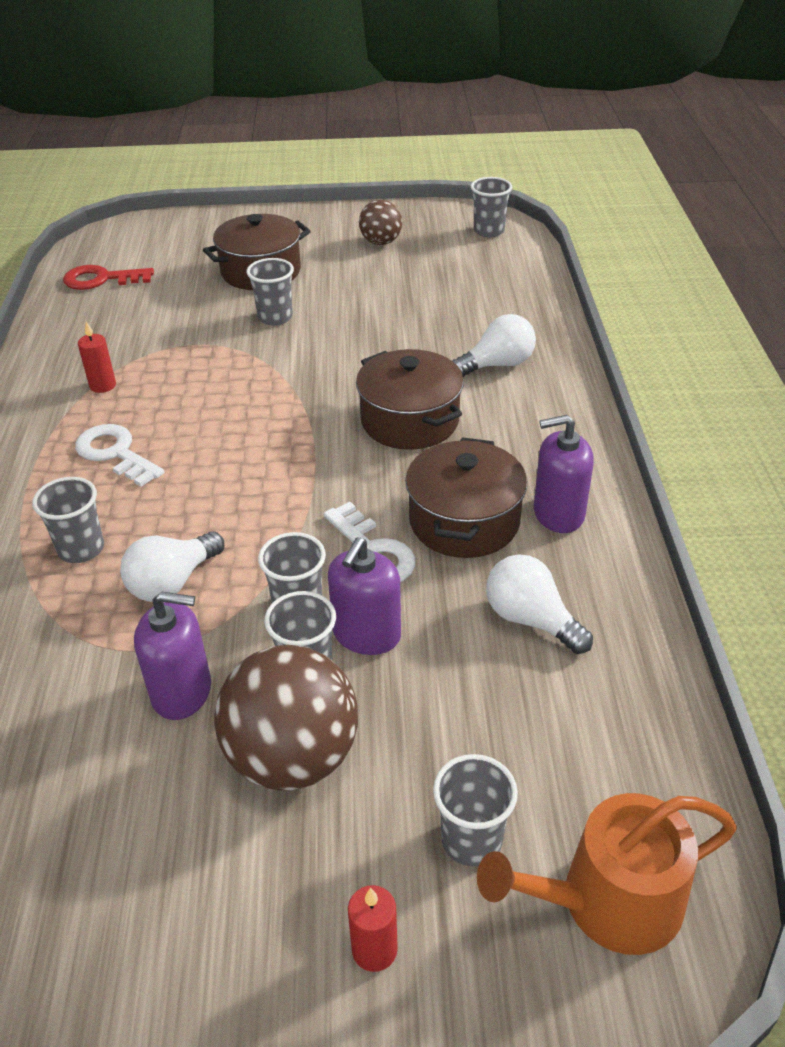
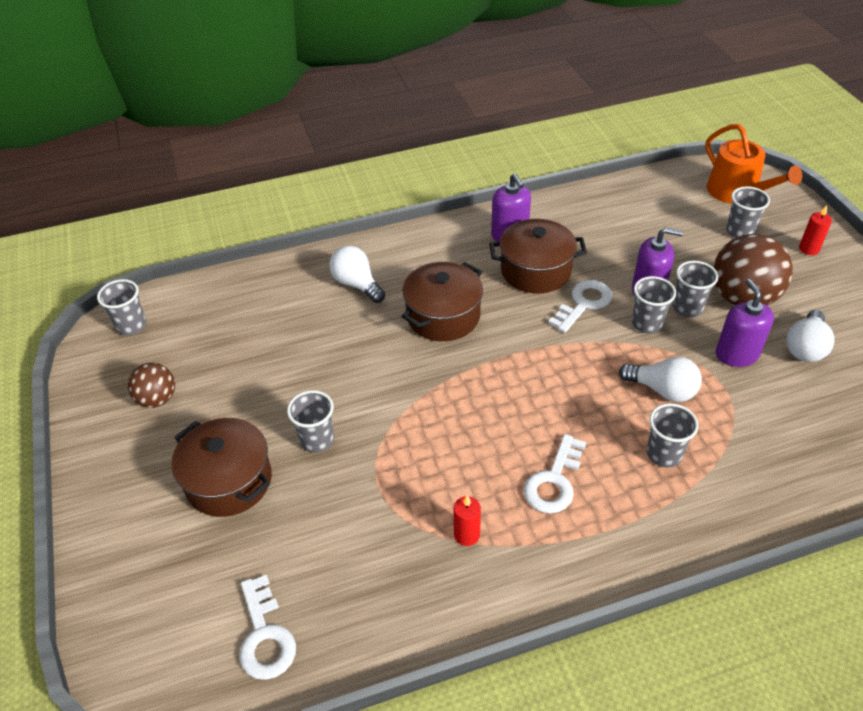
camera: 105 degrees left, 5 degrees up
(102, 279) = (265, 635): red key -> white key
(531, 619) = (599, 233): white light bulb -> white light bulb (805, 347)

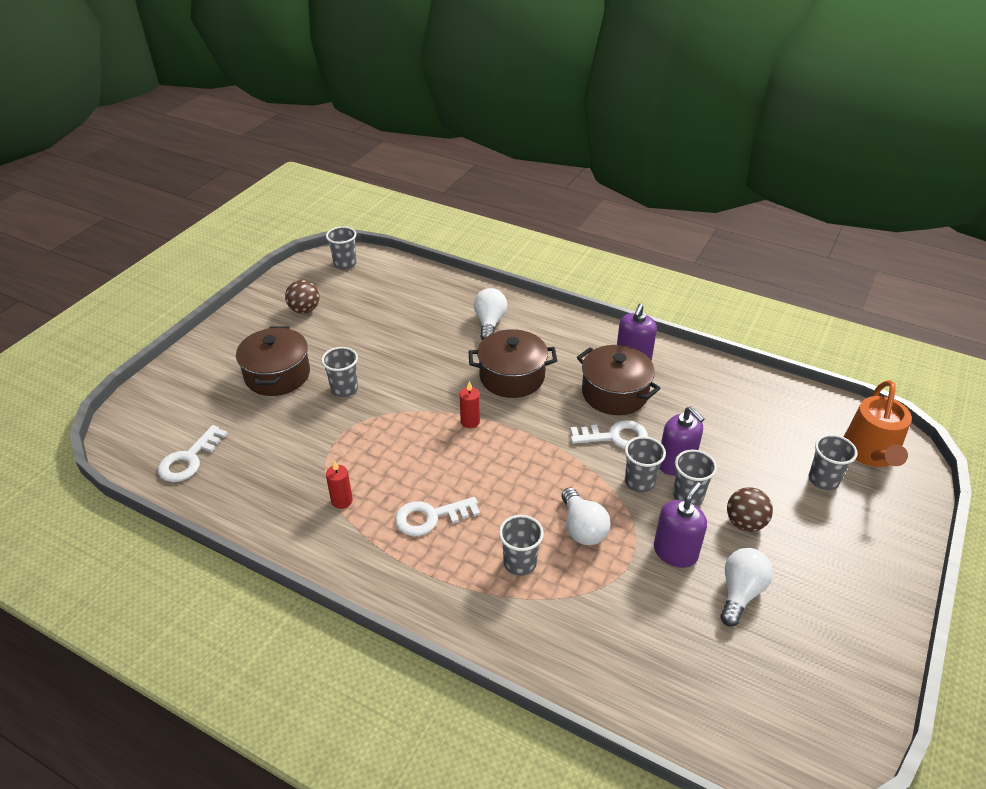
camera: 45 degrees right, 5 degrees down
(742, 298) = (745, 523): brown ball -> brown ball, size x0.57
(805, 347) = (740, 592): white light bulb -> white light bulb turned 135 degrees clockwise
(809, 249) = (868, 535): red candle -> red candle (470, 421)

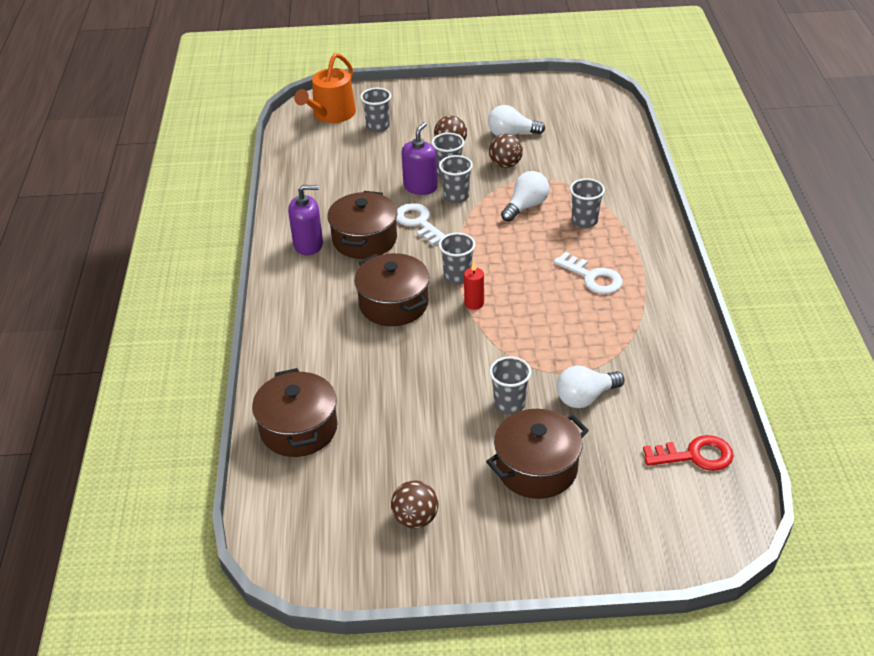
camera: 120 degrees left, 0 degrees up
(189, 459) = (694, 455): white key -> red key
(342, 501) = (629, 331): red candle -> none
(345, 264) = (294, 540): grey cup -> grey cup (457, 276)
(428, 291) = (298, 429): none -> brown pot
(489, 323) = (322, 354): white light bulb -> white light bulb (585, 397)
(675, 552) = (505, 164): purple soap dispenser -> brown ball
(871, 453) = (331, 114): orange watering can -> orange watering can turned 135 degrees clockwise

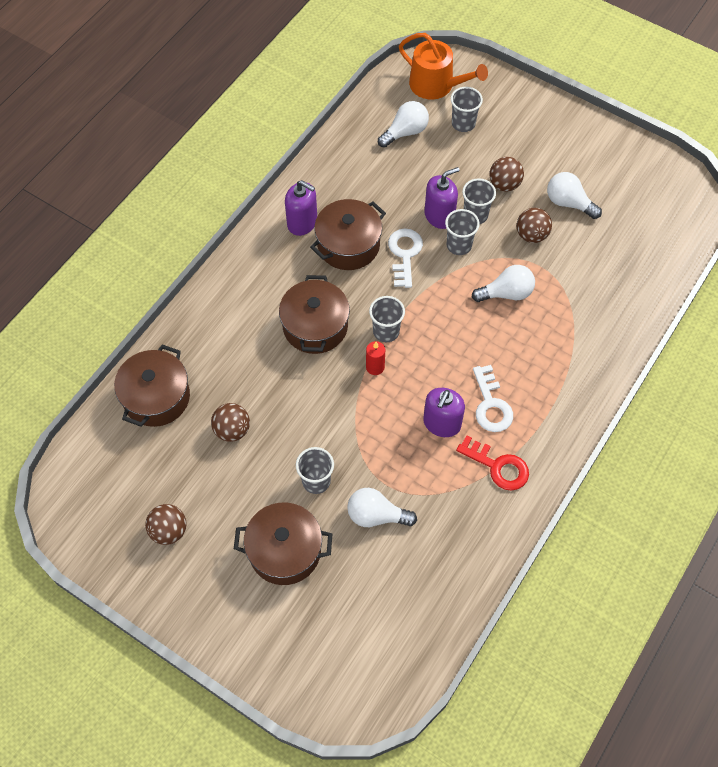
camera: 35 degrees right, 20 degrees up
(331, 114) = (436, 85): orange watering can -> orange watering can turned 120 degrees counterclockwise
(336, 151) = (405, 132): none -> white light bulb
(396, 412) = (232, 430): none -> brown ball
(568, 309) = (442, 423): none -> purple soap dispenser
(584, 221) = (540, 341): grey cup -> none
(694, 455) = (407, 626): red key -> red key (498, 466)

